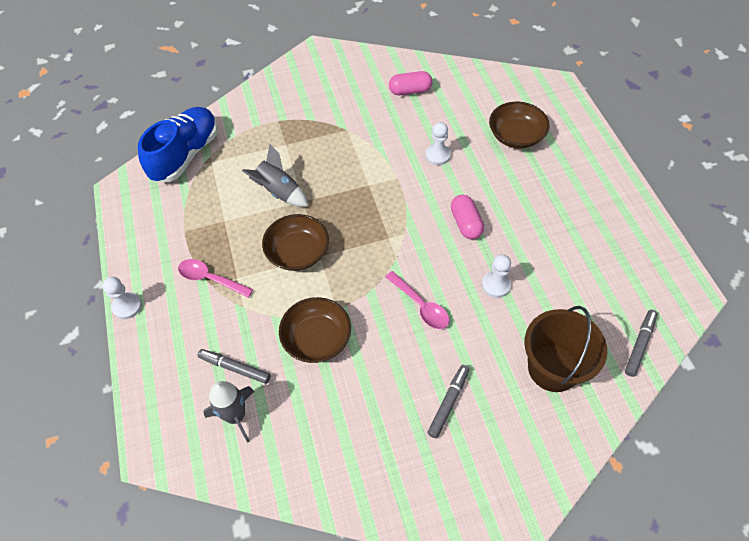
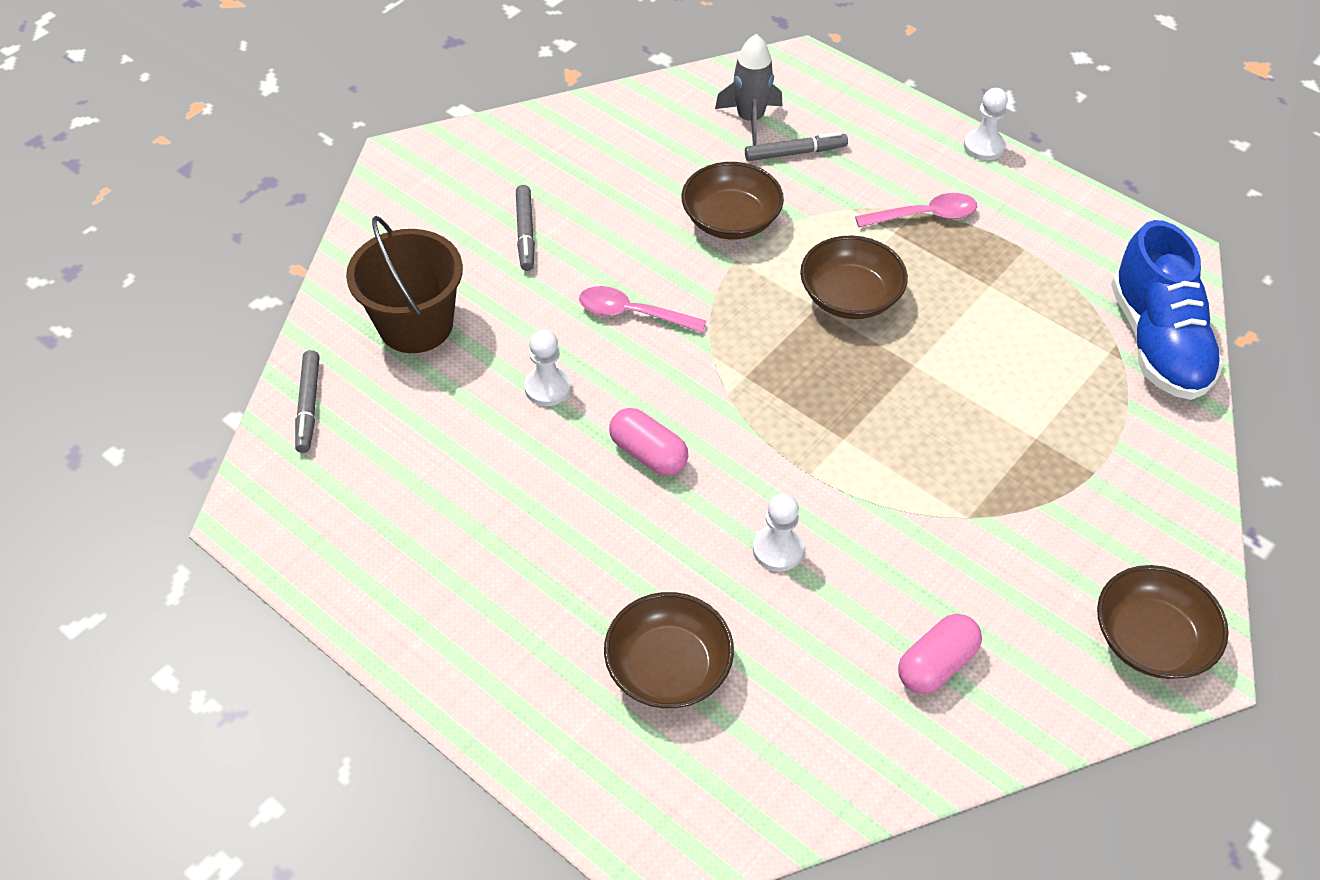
camera: 145 degrees right, 5 degrees down
(279, 192) = (962, 360): grey rocket -> none
(325, 63) = (1151, 639): none -> brown bowl

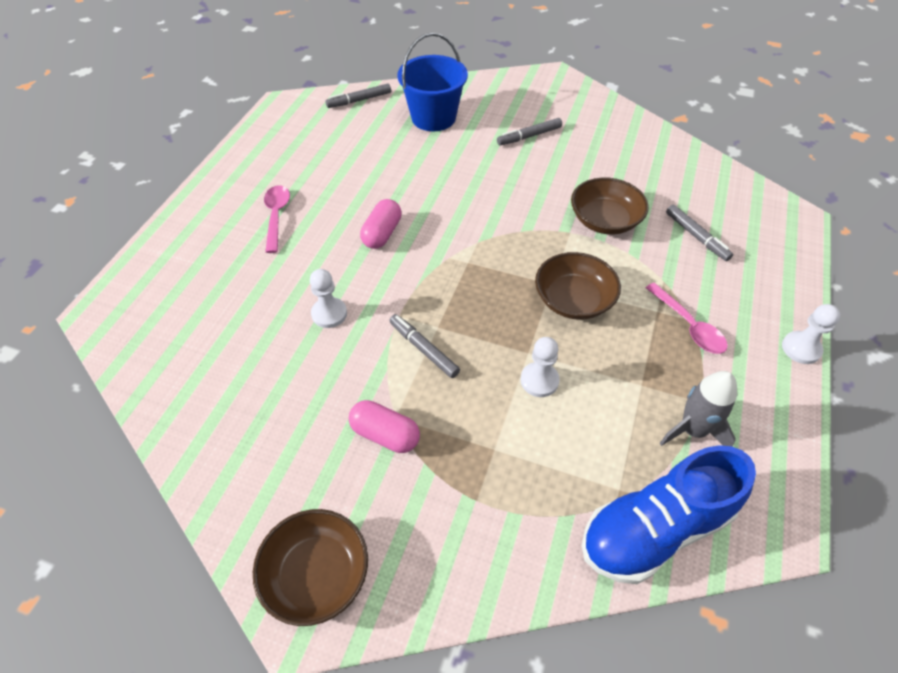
camera: 70 degrees right, 0 degrees up
(416, 325) = (433, 118): brown bucket -> blue bucket
(548, 387) = (413, 178): white pawn -> white pawn (539, 380)
(632, 313) = (491, 197): pink spoon -> pink spoon (276, 216)
(668, 667) = (226, 284): brown bowl -> none
(750, 119) = (710, 205): grey rocket -> grey rocket (692, 430)
(874, 462) = (423, 349): none -> grey marker
(936, 664) = (258, 424): pink capsule -> pink capsule (385, 434)

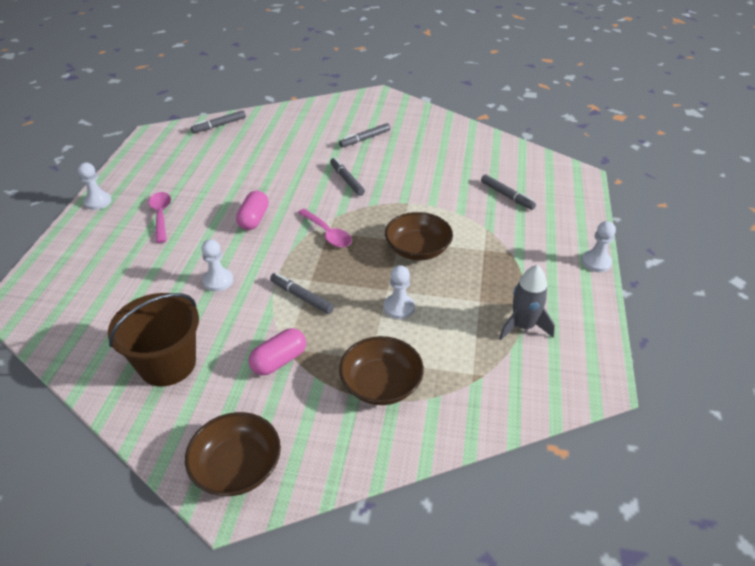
camera: 10 degrees left, 10 degrees down
(209, 189) = (98, 202): none -> white pawn
(256, 419) = (167, 364): none -> brown bucket
(385, 434) = (279, 361): pink capsule -> pink capsule turned 60 degrees counterclockwise
(433, 118) = (284, 133): blue bucket -> none
(499, 192) = (347, 180): none -> grey marker
(605, 220) = (434, 192): brown bowl -> brown bowl (381, 384)
(655, 529) = (504, 396): blue shoe -> none
(689, 326) = (510, 257): pink spoon -> pink spoon (327, 234)

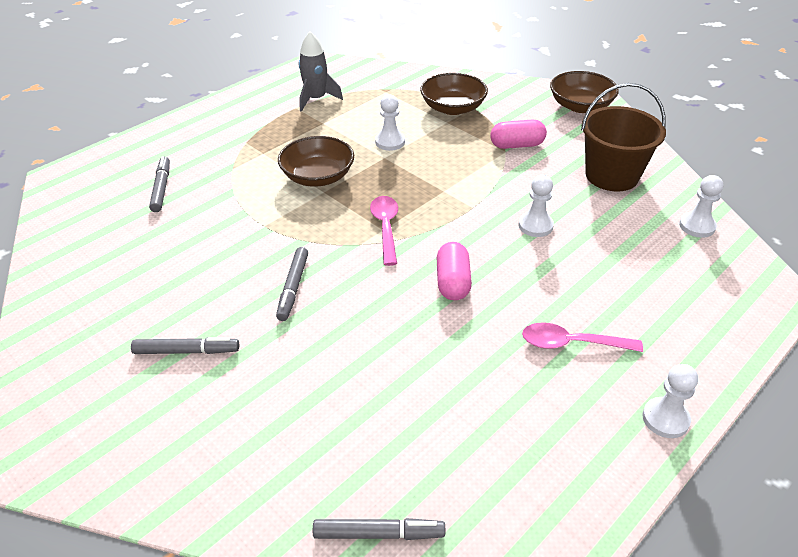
camera: 145 degrees left, 0 degrees up
(161, 216) = (571, 343): pink spoon -> pink spoon turned 75 degrees clockwise
(254, 219) = (453, 282): pink capsule -> pink capsule turned 45 degrees counterclockwise
(301, 297) = (464, 180): grey marker -> none
(596, 262) = (197, 111): white pawn -> white pawn (697, 226)

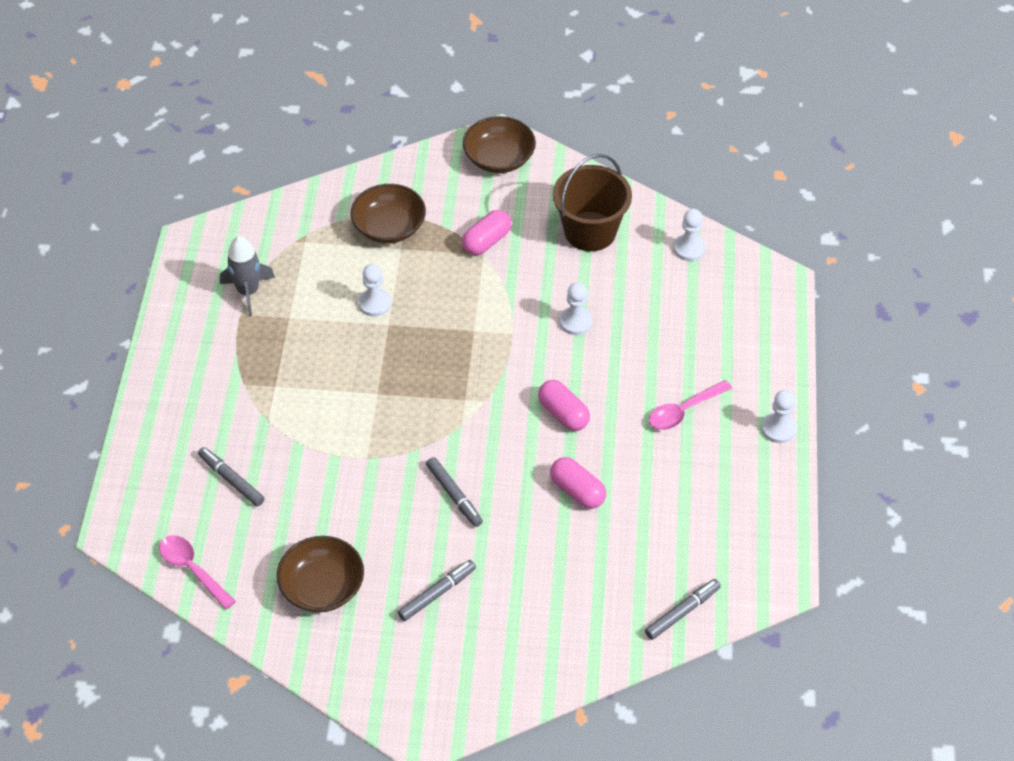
camera: 40 degrees left, 10 degrees up
(318, 176) = (354, 381): brown bowl -> brown bowl (322, 586)
(385, 228) = (465, 397): pink spoon -> pink spoon (192, 569)
(398, 348) = (577, 491): none -> pink capsule

